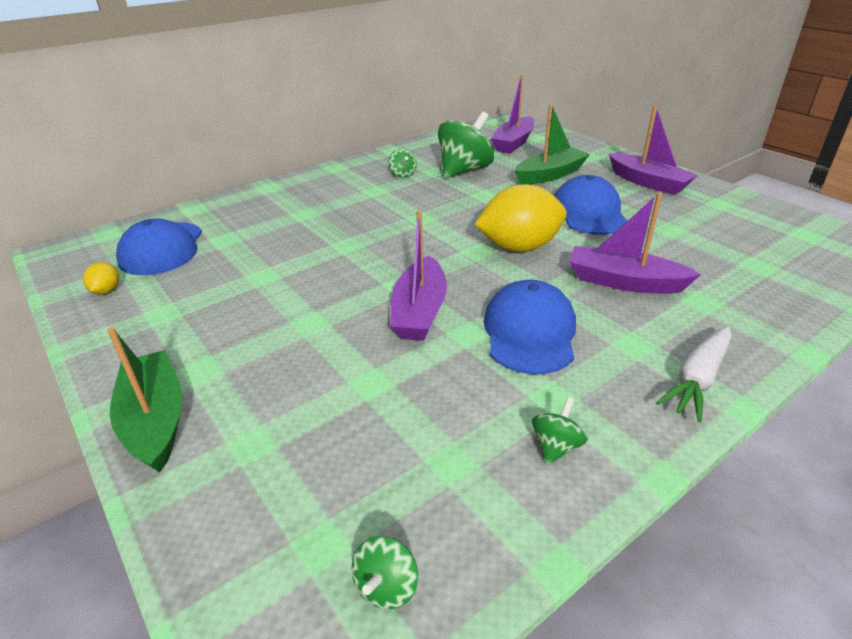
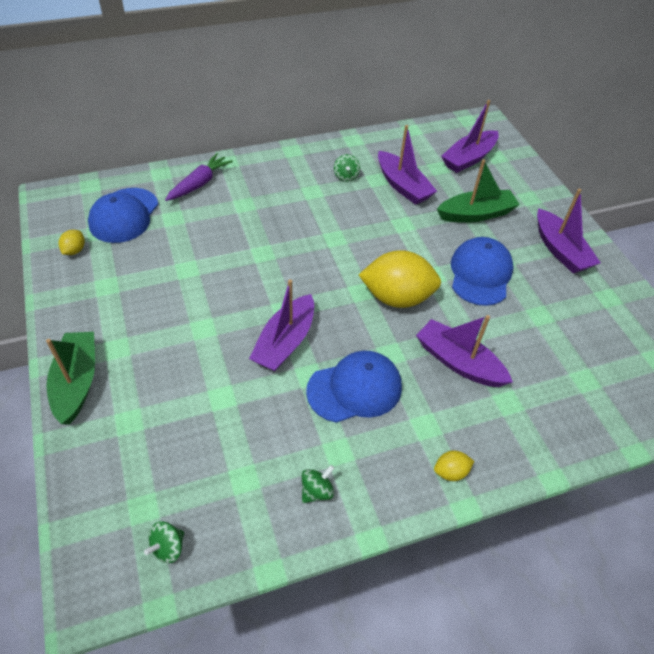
camera: 15 degrees right, 15 degrees up
(244, 208) = (199, 184): none -> purple carrot
(464, 170) = (403, 186): green spinning top -> purple boat
(530, 332) = (355, 389): blue cap -> blue cap turned 45 degrees clockwise
(698, 379) = (450, 472): white carrot -> yellow lemon

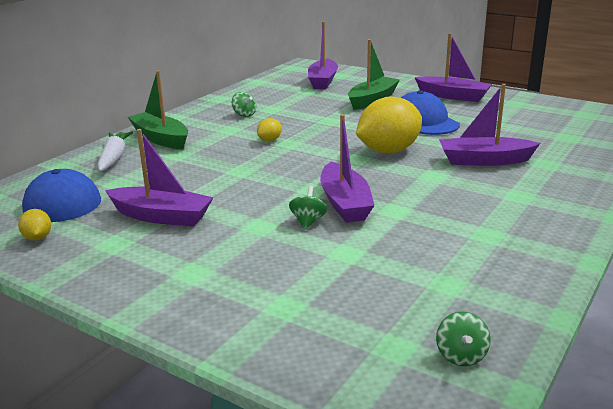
camera: 35 degrees left, 25 degrees down
(77, 382) = (186, 311): green boat -> green boat (161, 139)
(199, 184) = (114, 158): purple carrot -> white carrot
(317, 491) = (512, 260): green spinning top -> green spinning top (308, 222)
(355, 389) = (440, 201): blue cap -> none
(403, 186) = (297, 105): purple boat -> purple boat (161, 216)
(450, 472) = (575, 206): yellow lemon -> yellow lemon (269, 140)

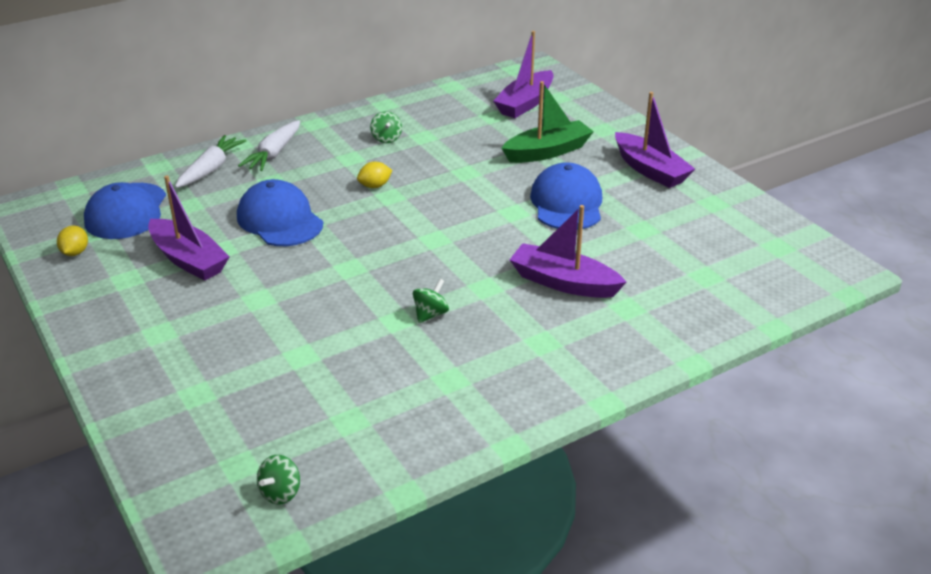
camera: 25 degrees right, 10 degrees up
(161, 139) = (274, 153): green boat -> white carrot
(215, 174) = (280, 220): none -> blue cap
(308, 222) = (305, 308): green spinning top -> green spinning top (430, 314)
(345, 203) = (360, 296): purple boat -> none
(388, 151) = (478, 238): yellow lemon -> none

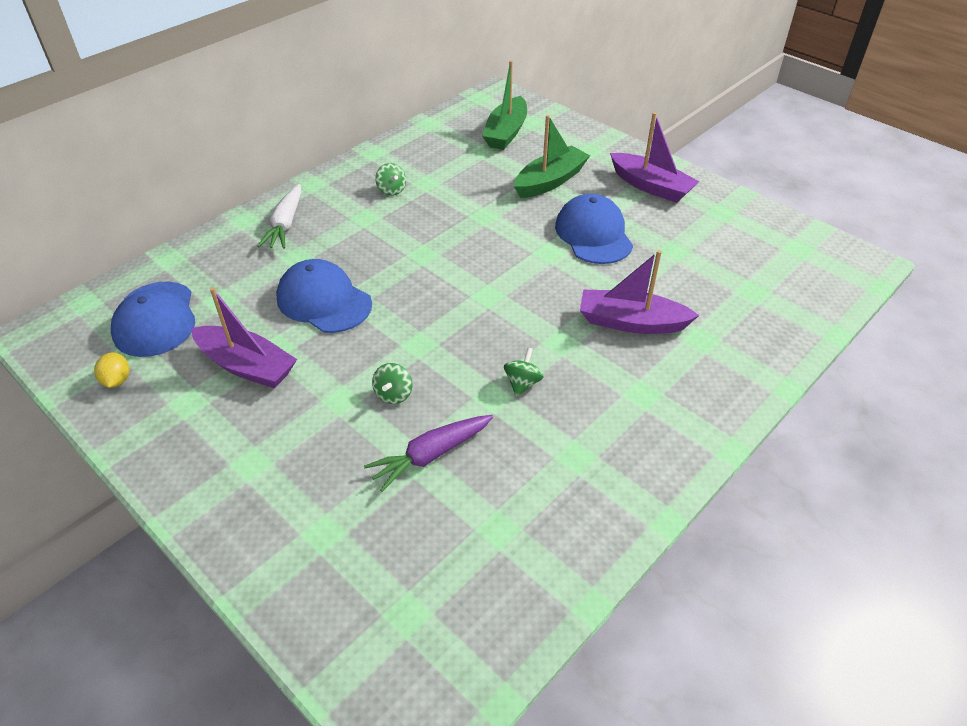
camera: 15 degrees left, 10 degrees up
(210, 169) = (226, 253): white carrot -> none
(280, 493) = (466, 639): green spinning top -> green spinning top (393, 394)
(318, 354) = (431, 455): none -> purple carrot
(375, 186) = (403, 245): yellow lemon -> none
(525, 103) = (506, 132): purple boat -> green boat

